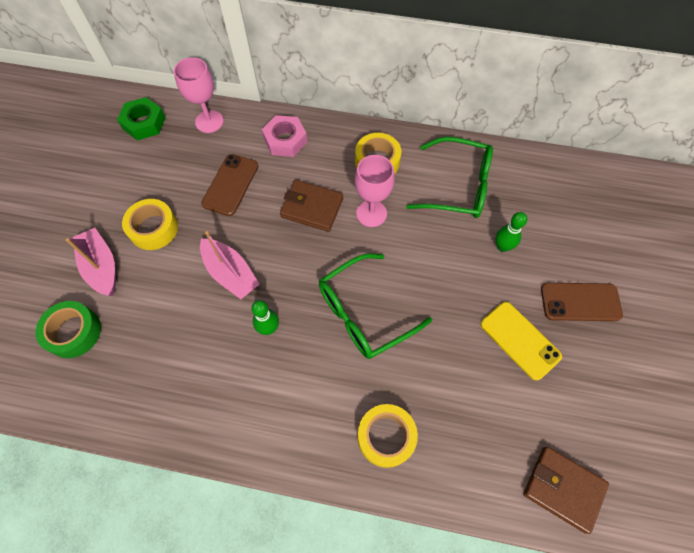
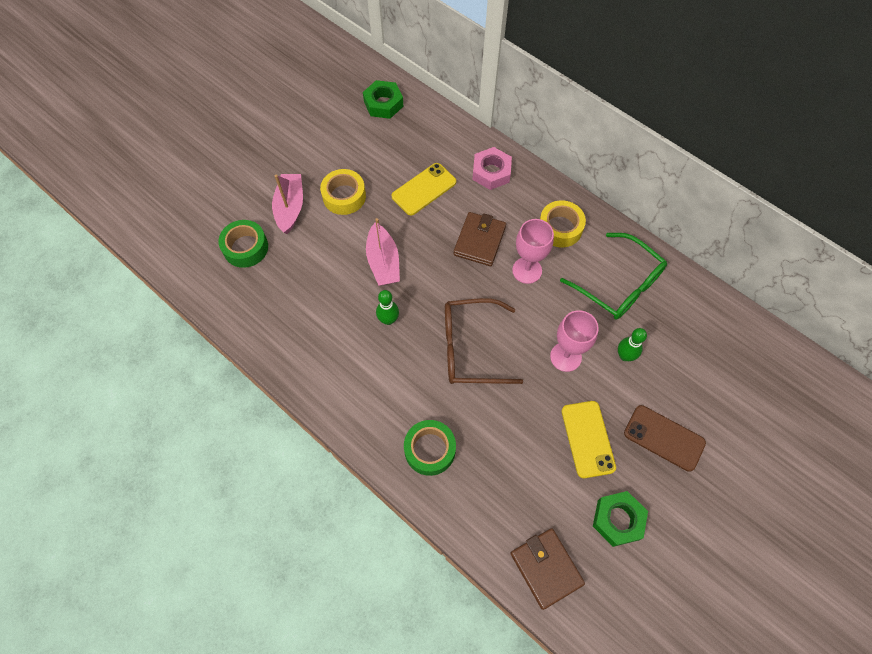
camera: 30 degrees right, 0 degrees up
(209, 121) = (437, 126): pink goblet -> pink goblet (565, 357)
(230, 185) = (424, 189): brown phone -> yellow phone
(312, 208) = (479, 241): brown wallet -> brown wallet turned 60 degrees clockwise
(365, 312) = (471, 348): green glasses -> brown glasses
(386, 436) = (430, 450): yellow tape -> green tape
(592, 401) = (618, 520): none -> green nut

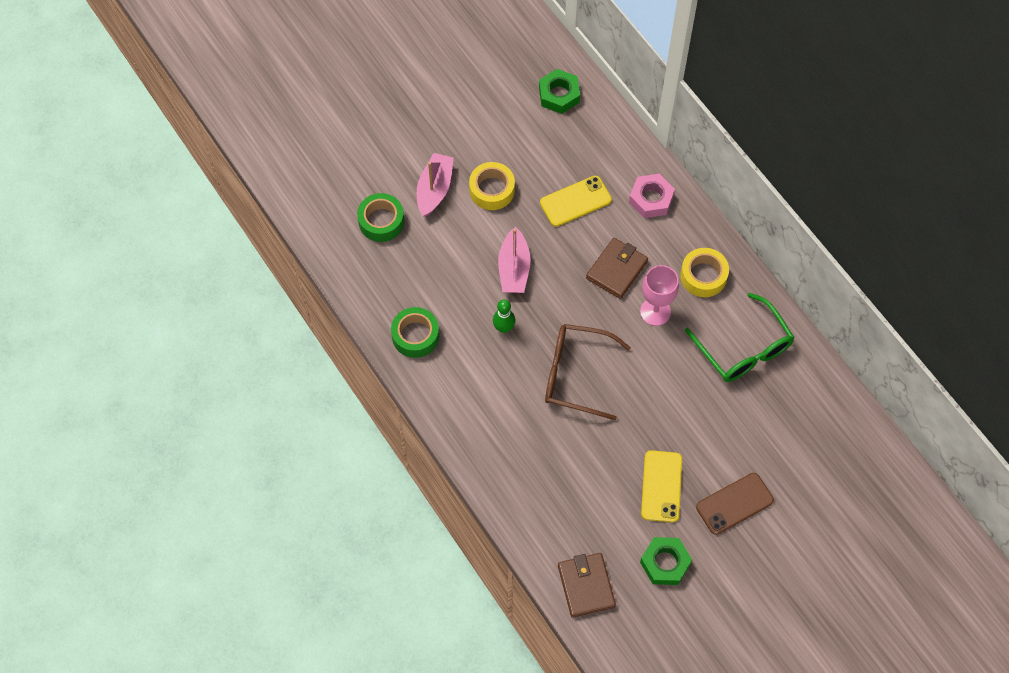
camera: 15 degrees right, 0 degrees up
(430, 450) = (510, 458): green tape -> green tape (415, 336)
(565, 357) = (666, 406): pink goblet -> none
(625, 356) = (724, 419): green bowling pin -> none
(664, 438) = (734, 504): brown phone -> brown phone turned 75 degrees counterclockwise

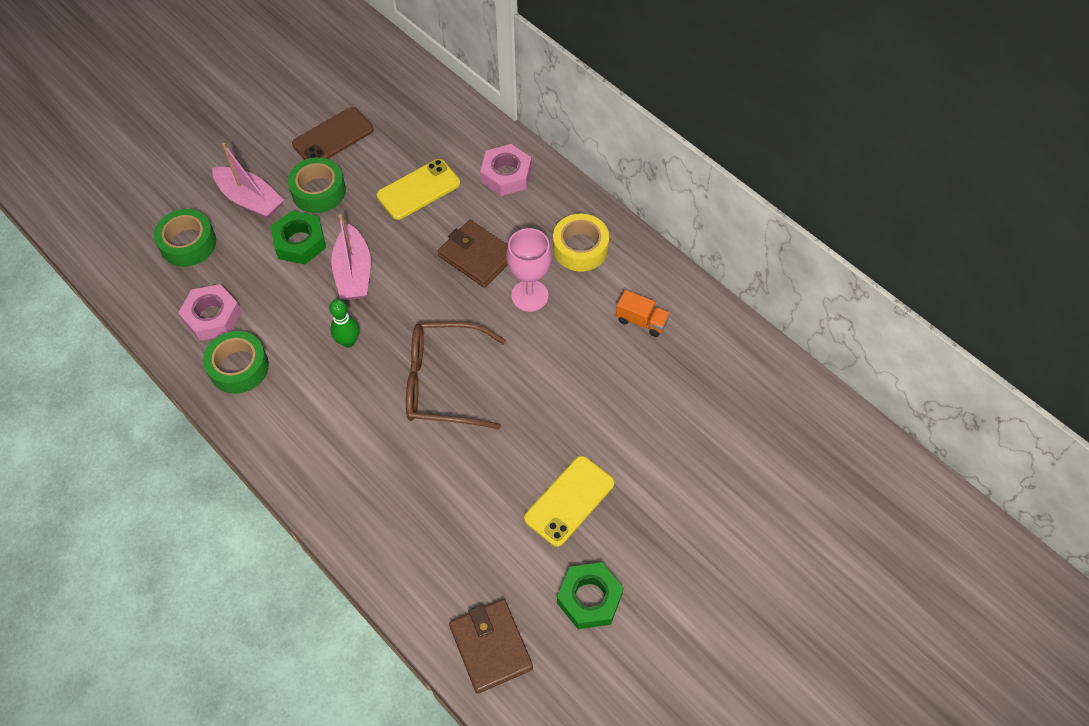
camera: 10 degrees left, 5 degrees down
(397, 289) = (212, 317): none -> pink nut
(434, 189) = (250, 200): pink boat -> pink boat turned 120 degrees clockwise
(492, 190) = (318, 191): yellow tape -> green tape
(559, 95) = (386, 83): green nut -> green nut (300, 242)
(616, 270) = (477, 256): brown wallet -> brown wallet turned 75 degrees counterclockwise
(661, 486) = (569, 501): yellow phone -> yellow phone turned 45 degrees clockwise
(734, 504) = (664, 507): brown phone -> brown phone (333, 137)
(743, 348) = (641, 321): green glasses -> orange truck

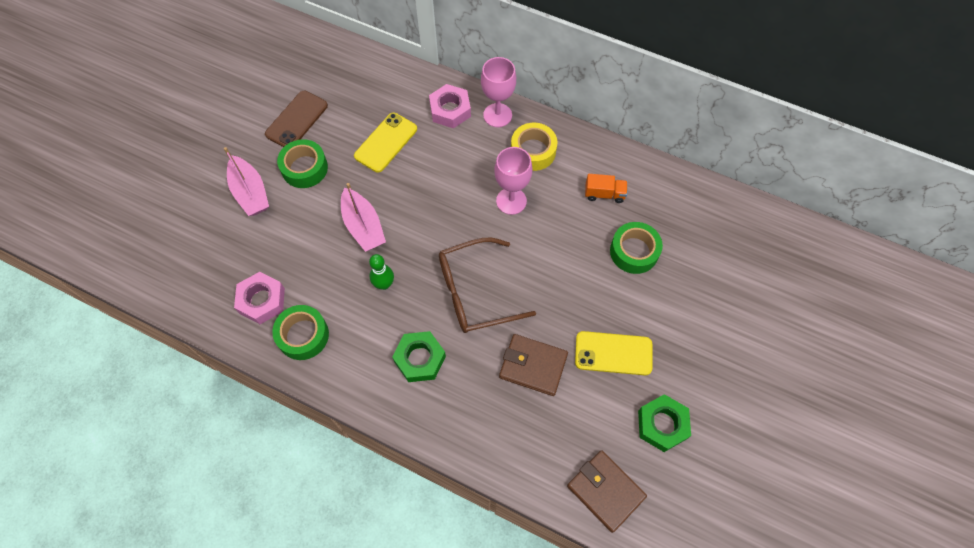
camera: 20 degrees left, 5 degrees up
(188, 243) = (213, 245): green tape -> green tape (634, 251)
(250, 200) = (250, 192): pink boat -> pink boat turned 45 degrees clockwise
(300, 242) = (308, 215): green nut -> green nut (419, 359)
(477, 256) = (456, 182): brown wallet -> brown wallet (533, 366)
(557, 196) = (497, 115): none -> pink goblet
(569, 501) = (613, 353): yellow phone -> yellow phone turned 75 degrees clockwise

